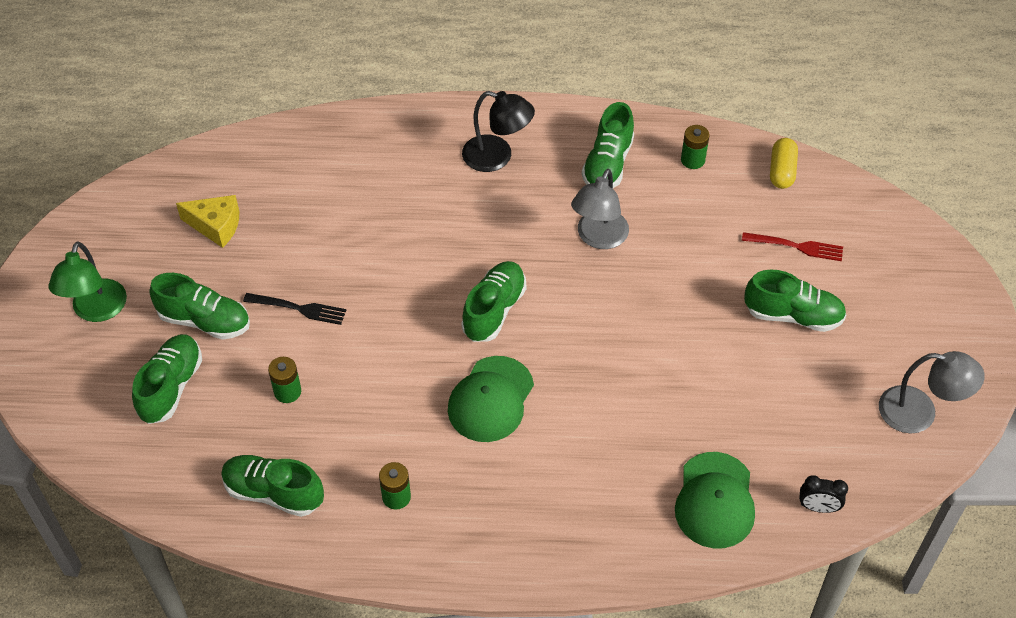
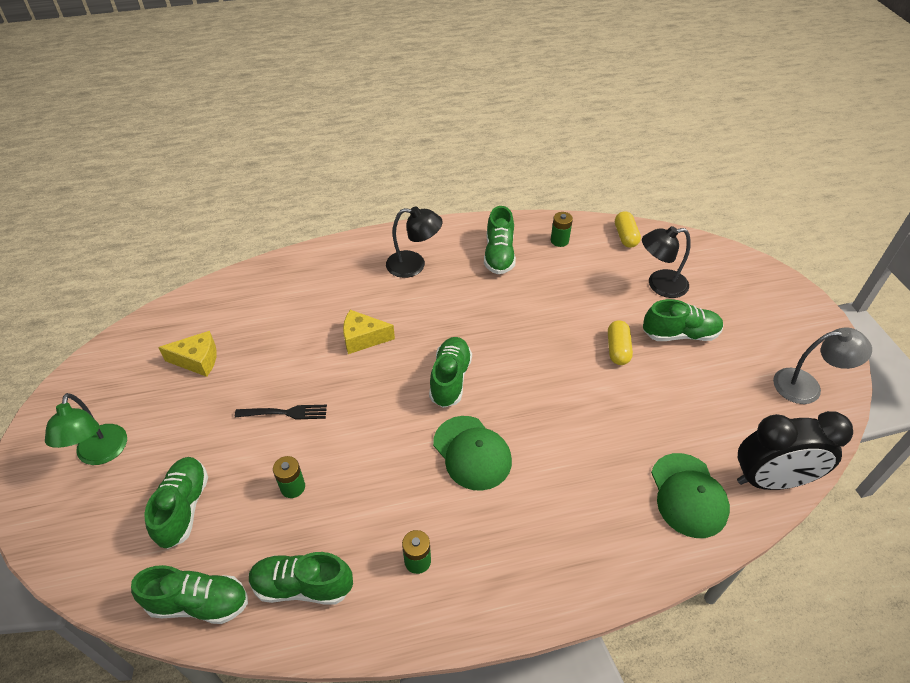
camera: 15 degrees left, 5 degrees down
(205, 321) = (203, 441): green shoe -> green shoe (199, 603)
(408, 239) = (363, 338): none -> yellow cheese
(491, 399) = (472, 453): green cap -> green cap turned 45 degrees counterclockwise
(598, 238) = (512, 308): grey lamp -> none
(707, 317) = (617, 349): none -> yellow capsule
(796, 246) = (659, 285): red fork -> black lamp
(818, 507) = (770, 480): black clock -> black clock, size x2.34

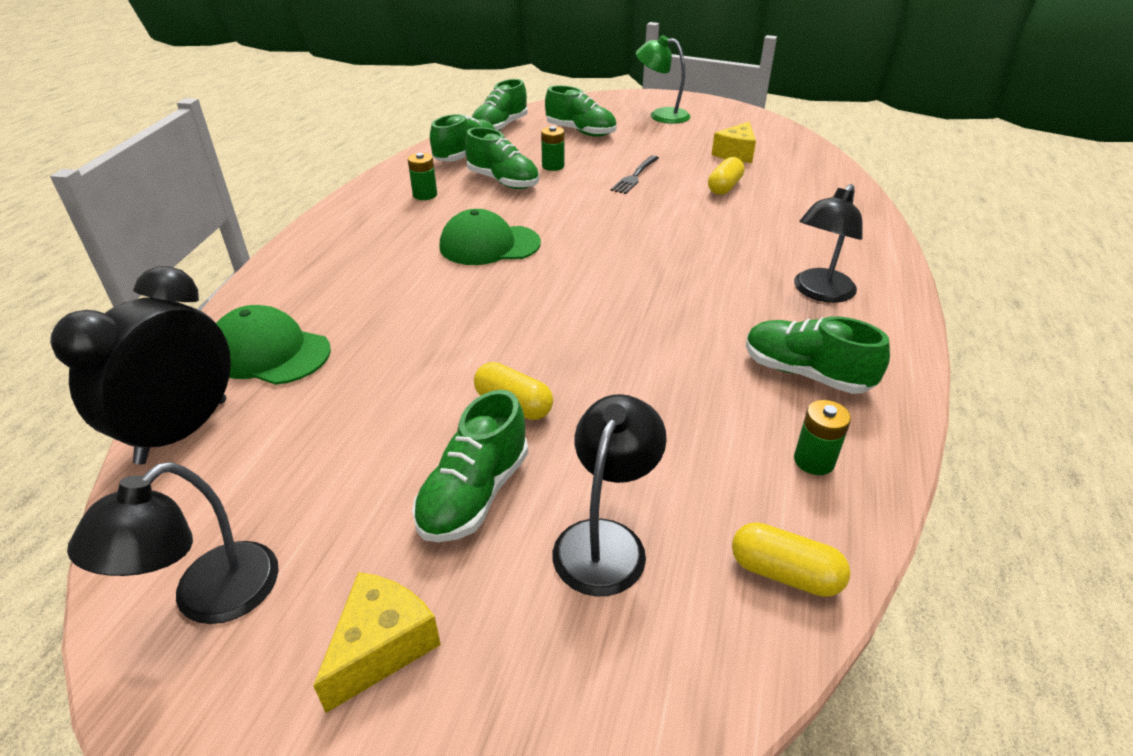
camera: 120 degrees right, 10 degrees down
(279, 347) = (724, 187): none -> yellow capsule
(363, 338) = (701, 229): yellow cheese -> yellow cheese (382, 647)
(450, 379) = (594, 260): green shoe -> green shoe (503, 181)
(807, 386) = (209, 598): grey lamp -> black lamp

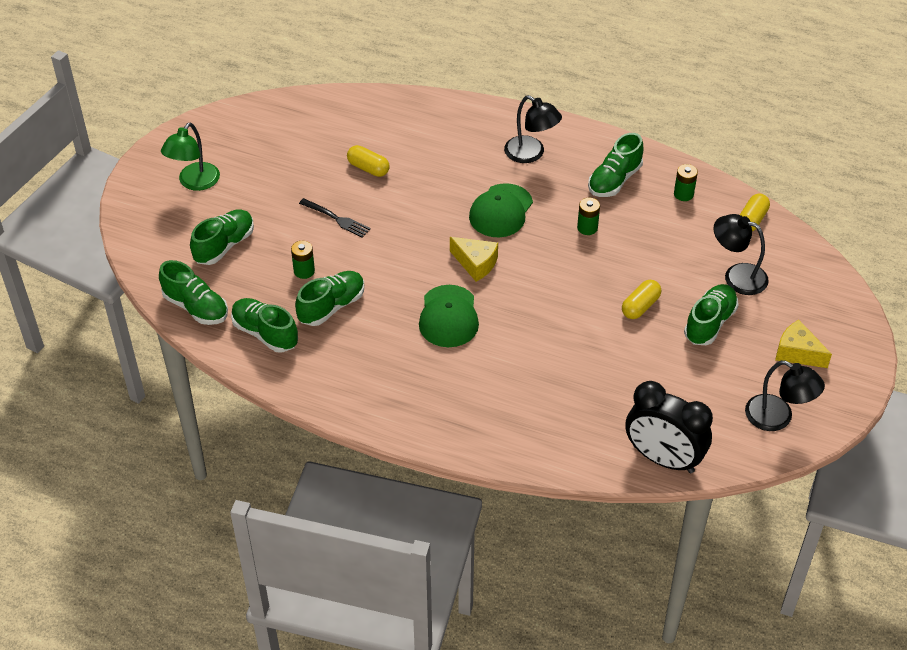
camera: 85 degrees left, 10 degrees up
(269, 352) = (585, 431): green cap -> green cap (501, 211)
(425, 195) = (350, 361): green battery -> green battery (587, 228)
(474, 494) = (709, 323): green shoe -> green shoe turned 90 degrees counterclockwise
(735, 154) = (302, 149): yellow cheese -> yellow cheese (475, 264)

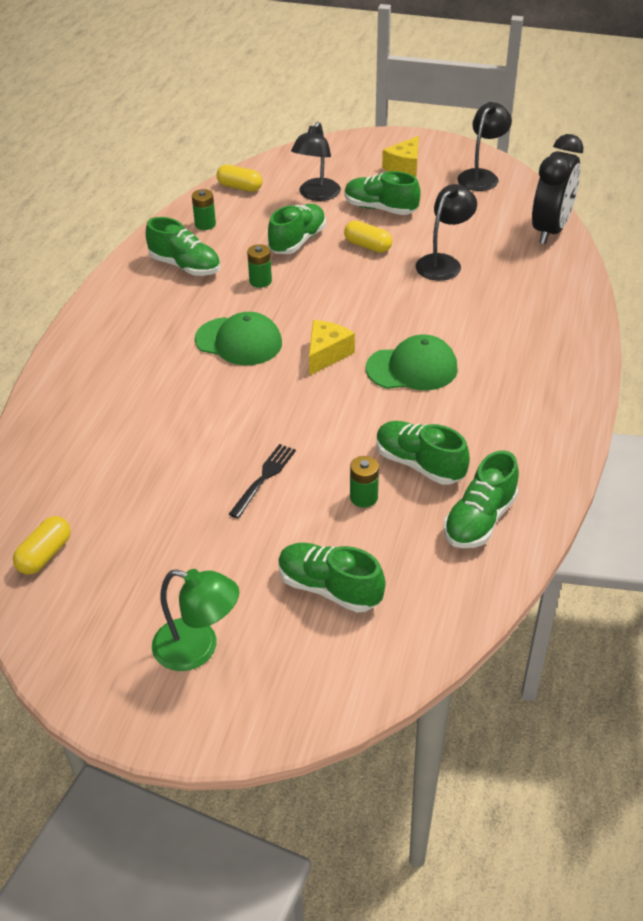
camera: 95 degrees left, 5 degrees down
(196, 307) = (452, 600): green shoe -> green shoe (297, 241)
(368, 168) = (165, 458): yellow capsule -> yellow capsule (45, 555)
(531, 154) = (141, 325): black lamp -> black lamp (443, 263)

